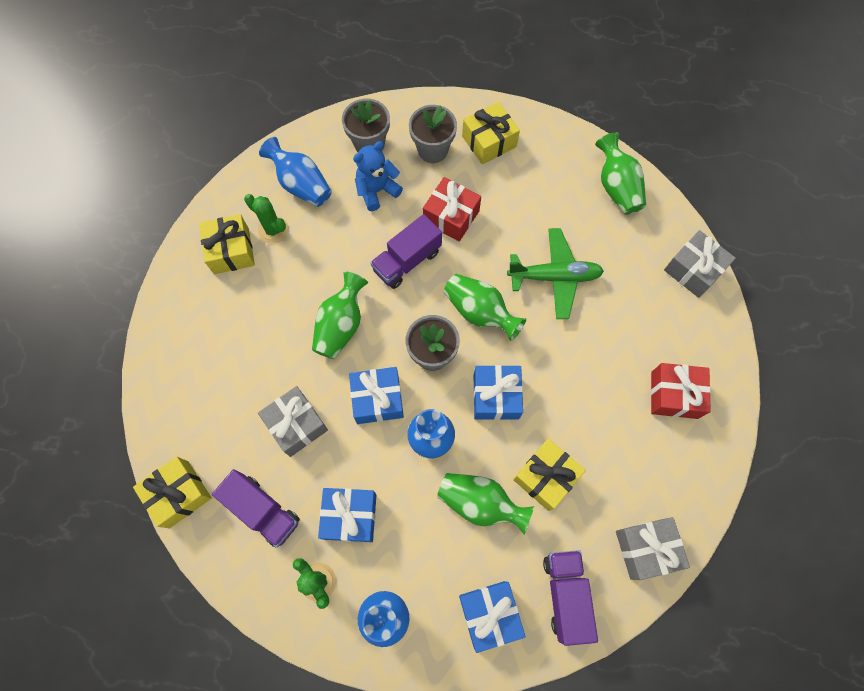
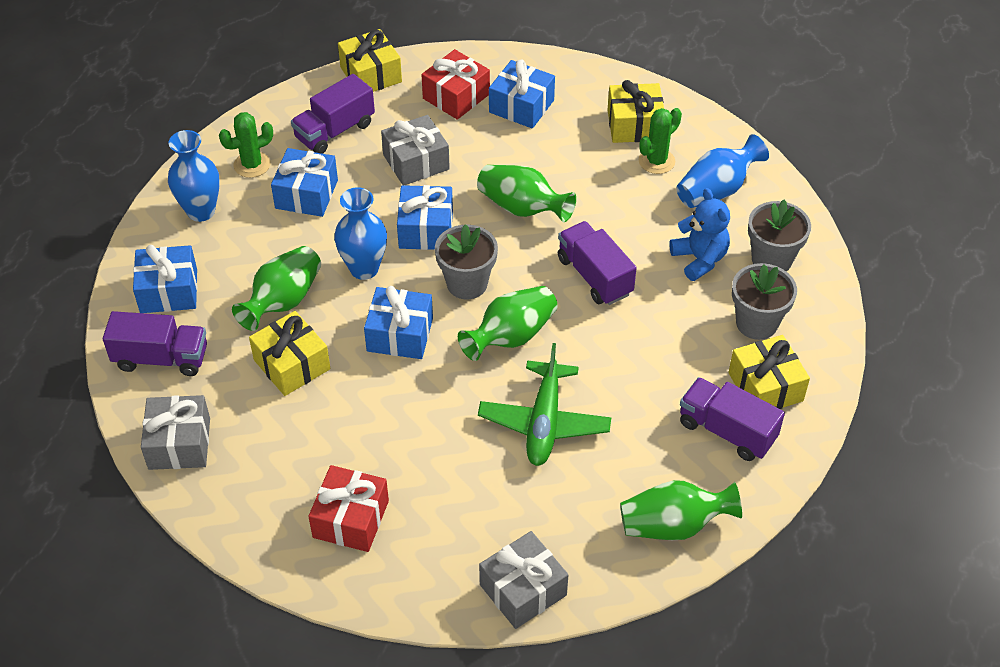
camera: 100 degrees right, 20 degrees down
(214, 346) = (521, 106): none -> blue gift
(451, 216) = (651, 328): red gift -> red gift (456, 96)
(532, 162) = (727, 431): none -> purple truck

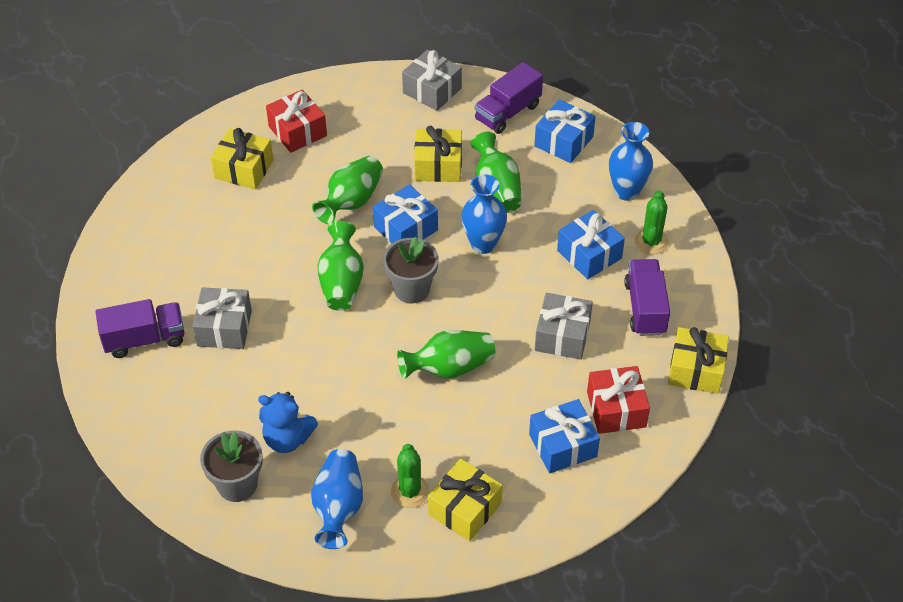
camera: 130 degrees right, 0 degrees up
(426, 229) = (486, 298): blue gift -> none
(523, 590) = (168, 173): grey gift -> grey gift (224, 328)
(544, 422) = (259, 254): green plane -> none
(594, 276) = (341, 364): purple truck -> none
(673, 525) = (121, 264): green vase -> green vase (351, 201)
(756, 323) = (198, 426): grey flower pot -> none
(765, 387) = (148, 387): yellow gift -> yellow gift (244, 169)

